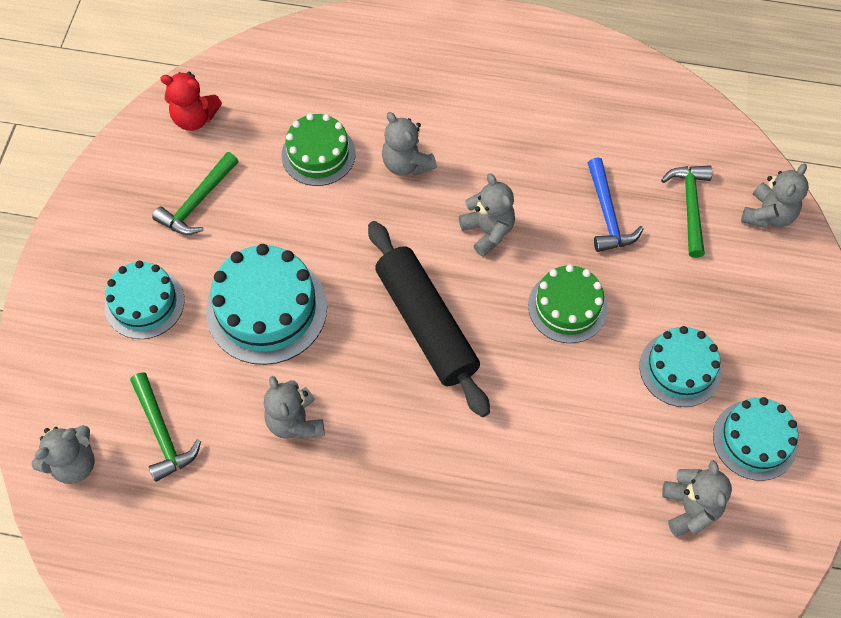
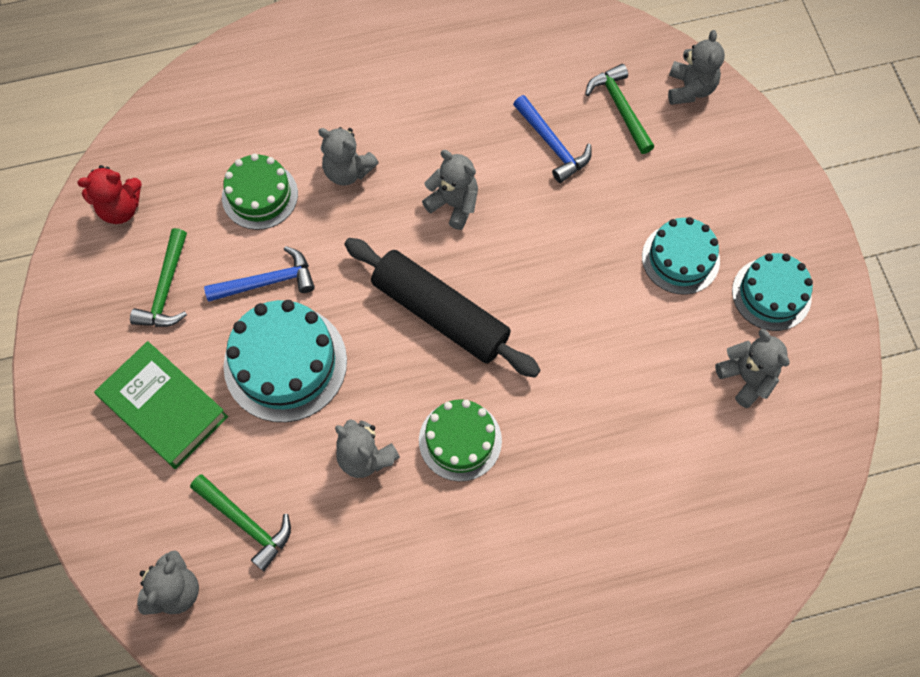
camera: 25 degrees left, 5 degrees up
(144, 303) = (164, 408): turquoise cake -> green book
(287, 232) = (268, 282): none -> blue hammer
(567, 307) = (558, 244): green cake -> green cake (460, 440)

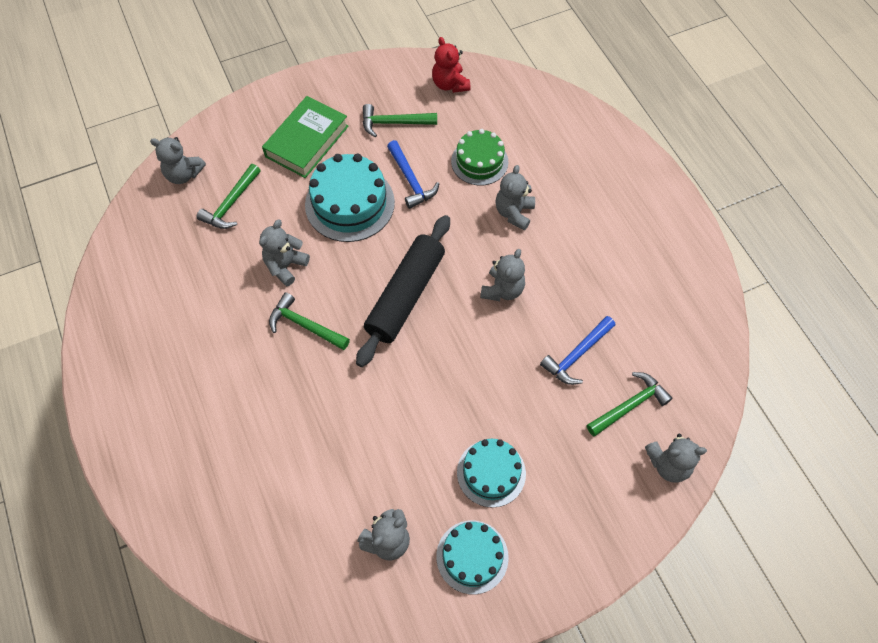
camera: 80 degrees right, 5 degrees down
(460, 440) = (305, 325): green cake -> green hammer

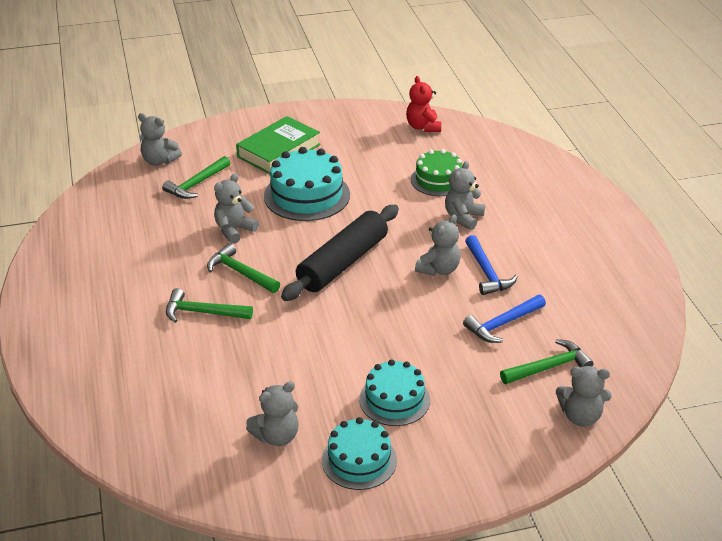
camera: 10 degrees right, 25 degrees down
(394, 123) = (363, 147): green hammer -> green hammer (202, 312)
(411, 180) = (369, 186): blue hammer -> blue hammer (487, 273)

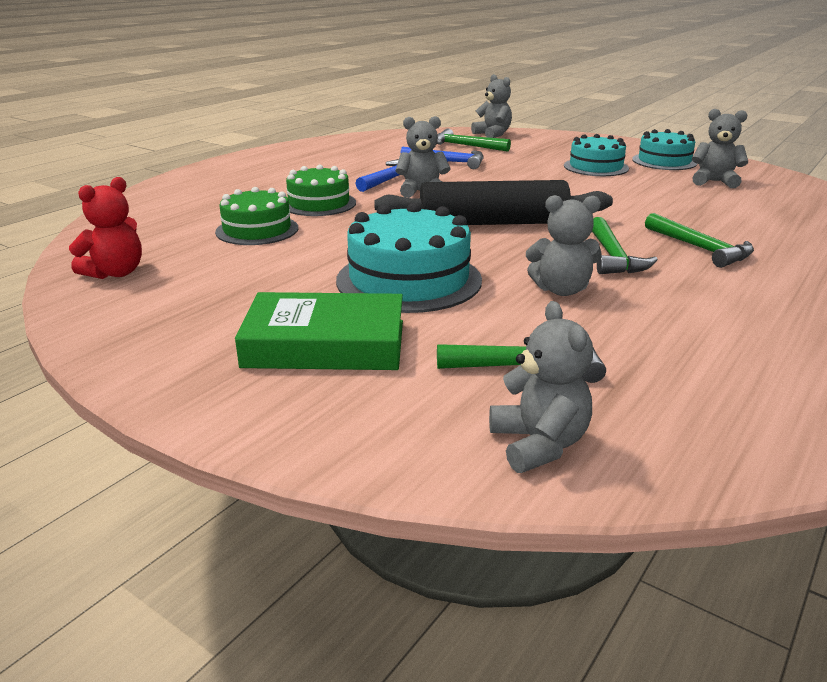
camera: 130 degrees left, 10 degrees down
(463, 218) = (319, 203): grey teddy bear -> green cake

